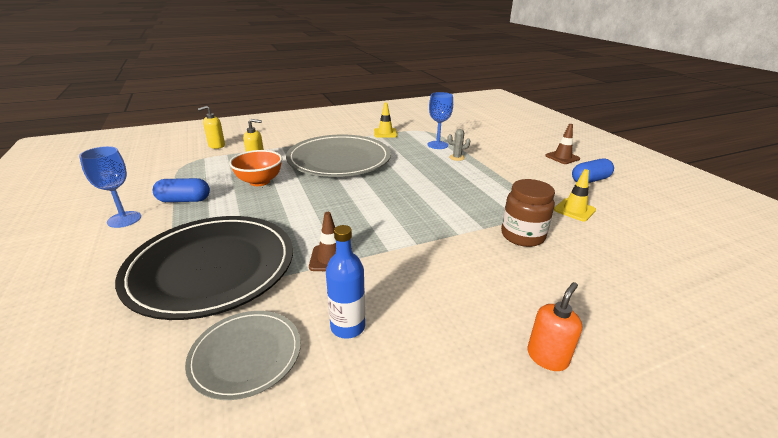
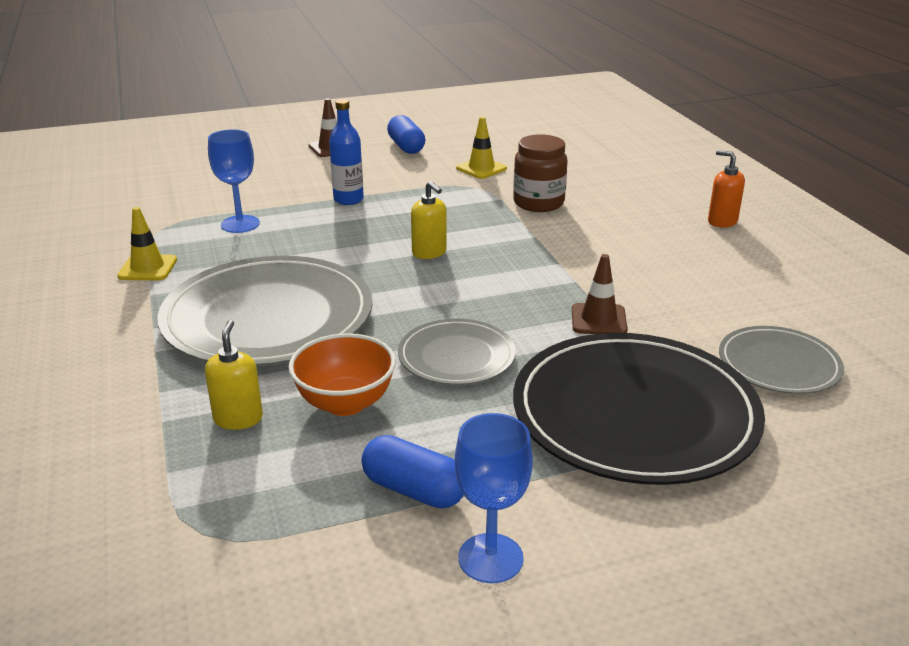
camera: 85 degrees left, 0 degrees up
(184, 200) = (414, 490): blue capsule -> blue capsule turned 60 degrees counterclockwise
(216, 146) = (92, 502): yellow soap dispenser -> yellow soap dispenser (429, 253)
(294, 207) = (456, 356): none -> grey plate
(348, 327) = (717, 307): blue bottle -> blue bottle (348, 199)
(457, 157) = (302, 214): grey cactus -> none

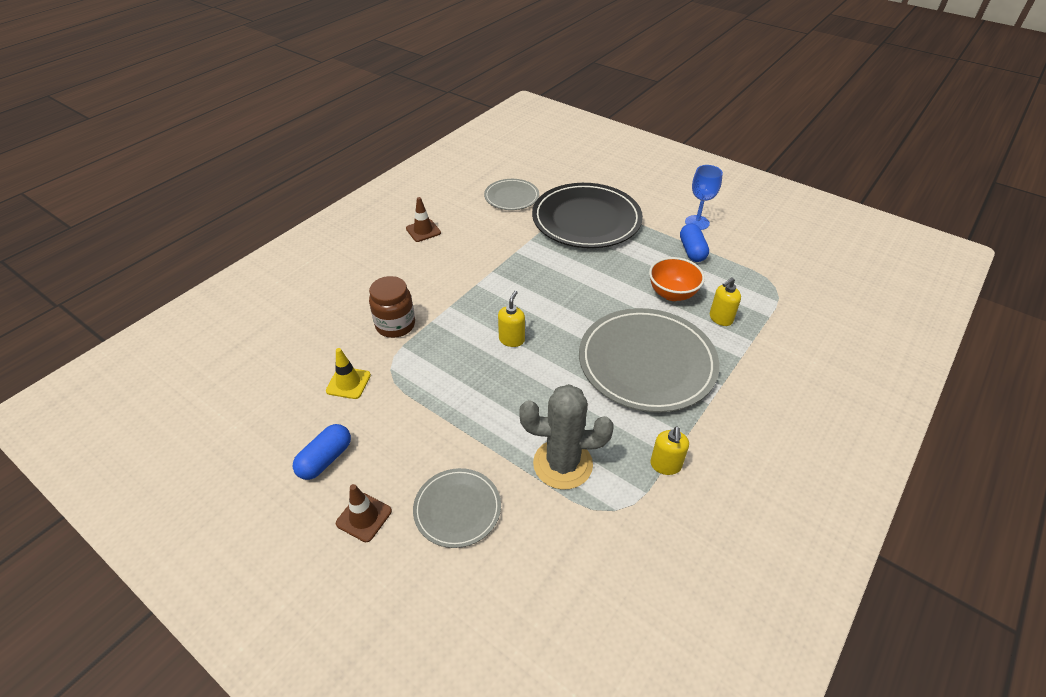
camera: 125 degrees left, 15 degrees up
(147, 268) = (665, 465): yellow traffic cone -> yellow soap dispenser
(240, 224) = (562, 464): blue goblet -> grey cactus
(348, 199) = (468, 427): blue bottle -> none
(456, 356) = (602, 279): grey plate -> grey plate (457, 509)
(598, 320) = (524, 251): brown traffic cone -> brown traffic cone (423, 231)
(722, 221) = (367, 245): orange soap dispenser -> none

